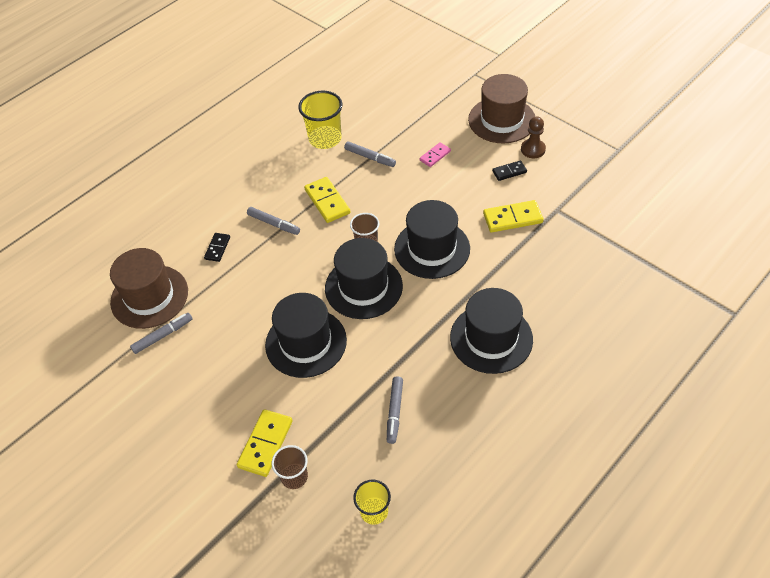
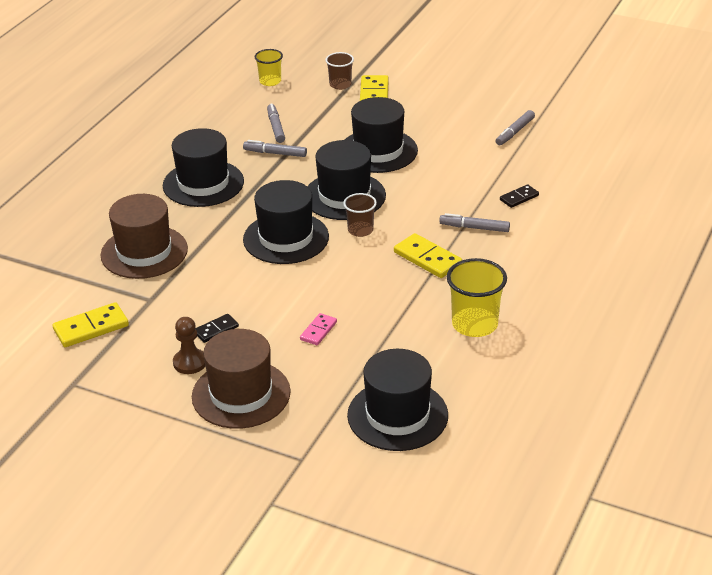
camera: 160 degrees right, 15 degrees down
(149, 296) = (553, 153): brown hat -> brown hat (144, 252)
(217, 248) = (519, 198): black domino -> black domino turned 60 degrees clockwise
(369, 157) = (403, 313): grey marker -> grey marker (275, 153)
(407, 88) = (397, 415): none -> black hat
(512, 218) = (202, 282): yellow domino -> yellow domino (91, 328)

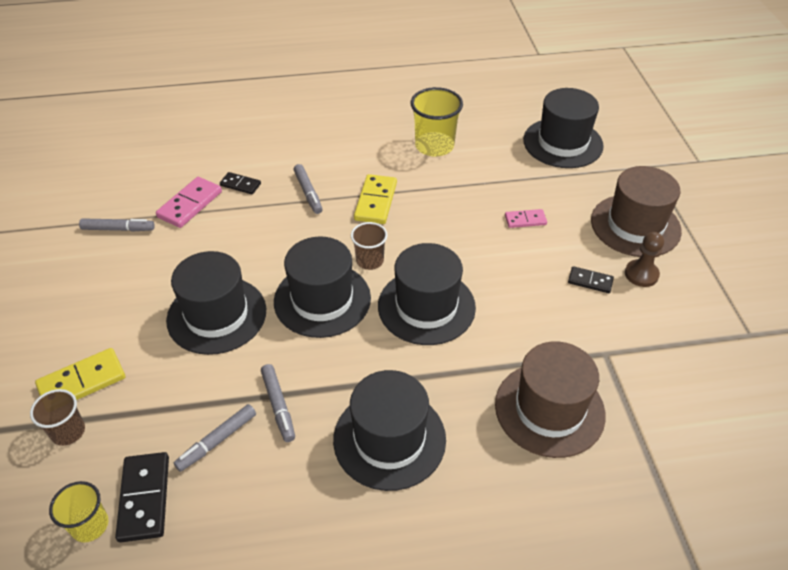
camera: 125 degrees left, 10 degrees up
(91, 328) = (684, 372): yellow domino -> none
(267, 98) = (144, 498): none -> black domino
(515, 168) = (190, 204): none -> pink domino

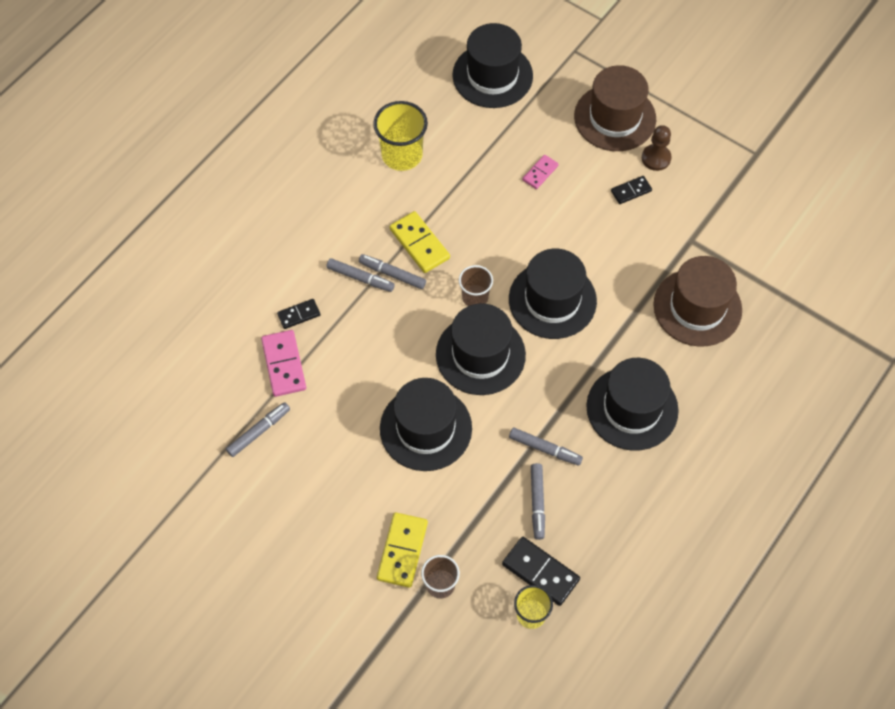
camera: 45 degrees left, 15 degrees up
(332, 206) = (393, 274): none -> grey marker

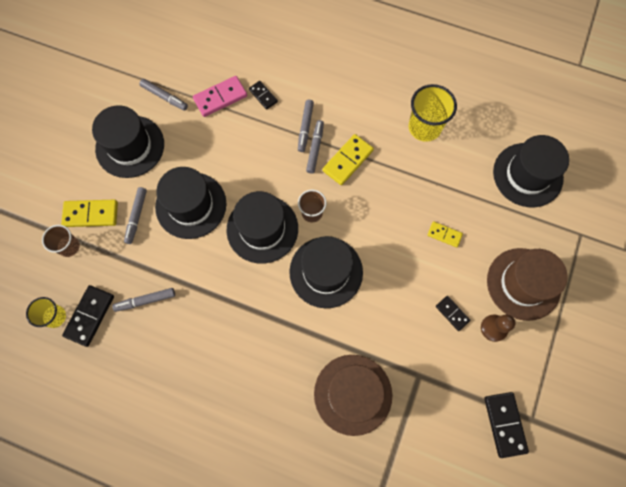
camera: 75 degrees right, 10 degrees up
(540, 173) = (444, 234): pink domino -> yellow domino
(544, 449) = (192, 295): grey marker -> grey marker (136, 216)
(632, 408) = (243, 357): black hat -> black hat (130, 146)
(756, 179) = (504, 424): none -> black domino

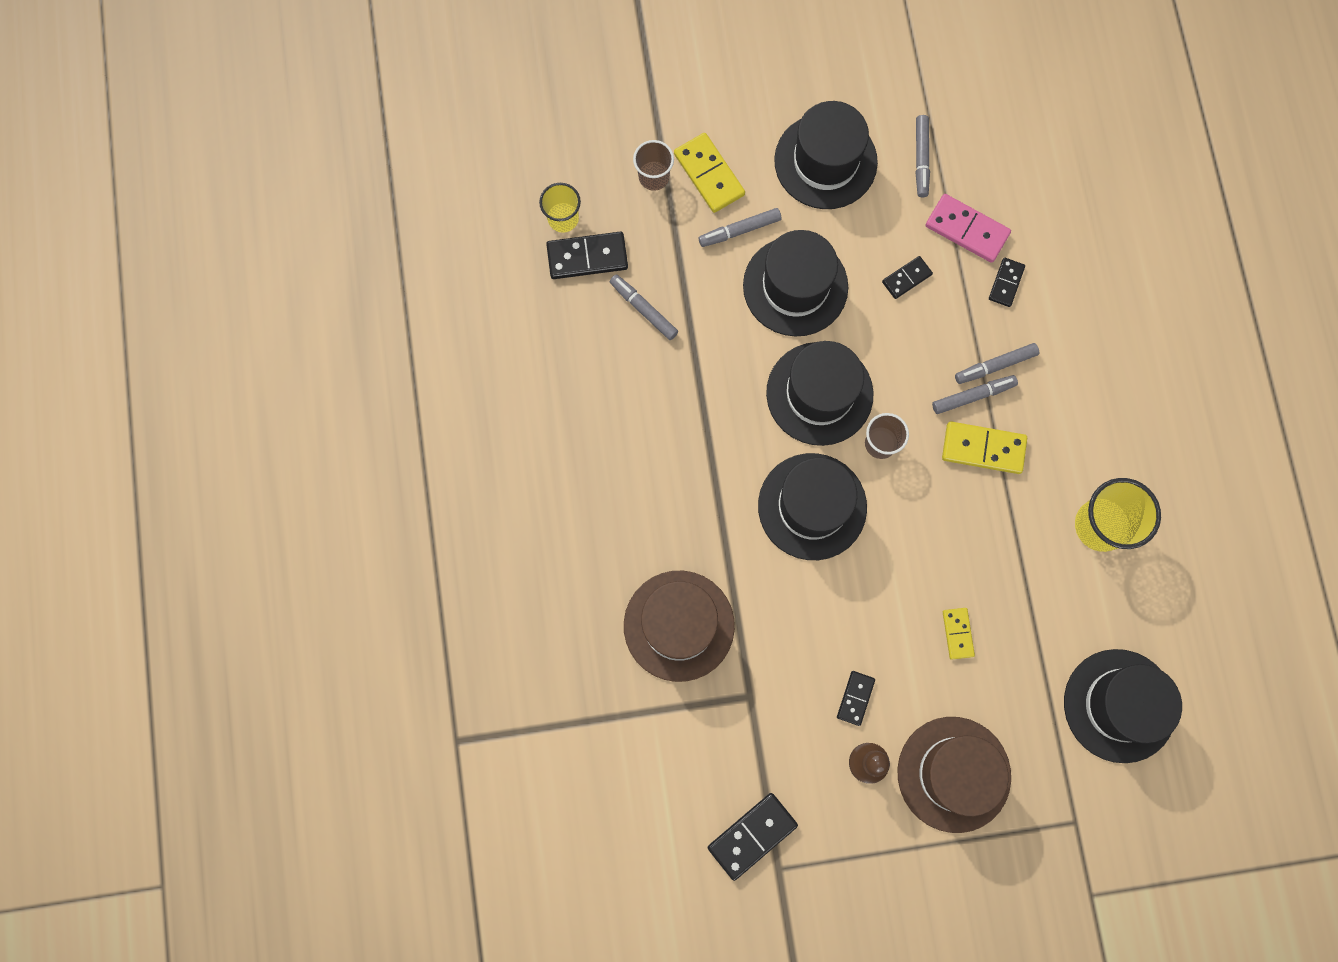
camera: 60 degrees right, 5 degrees up
(226, 143) = (906, 278): none -> black domino

